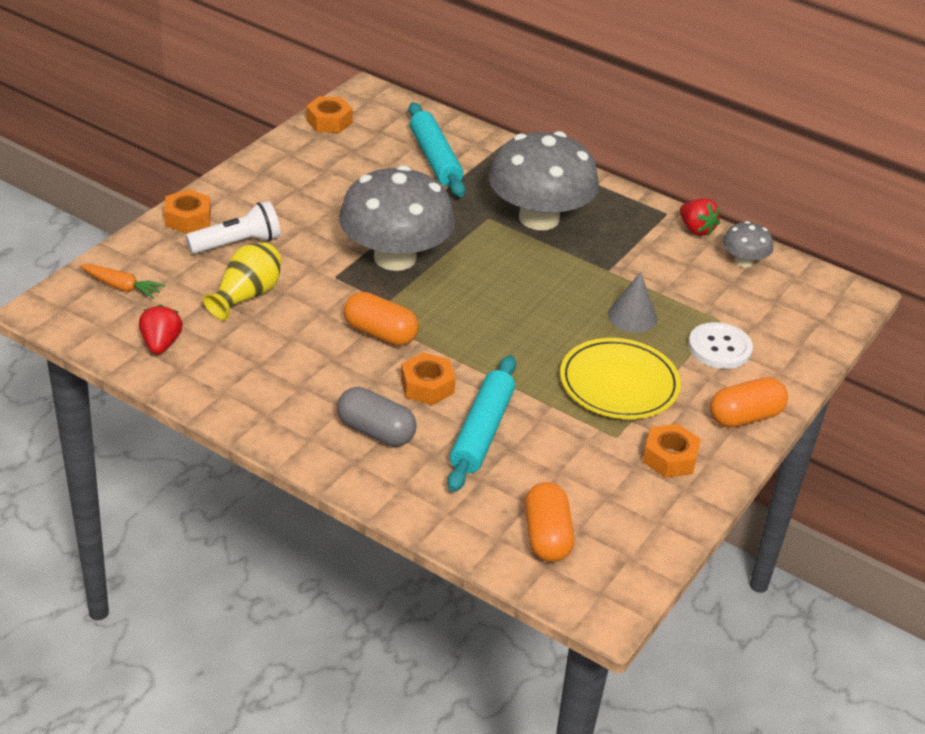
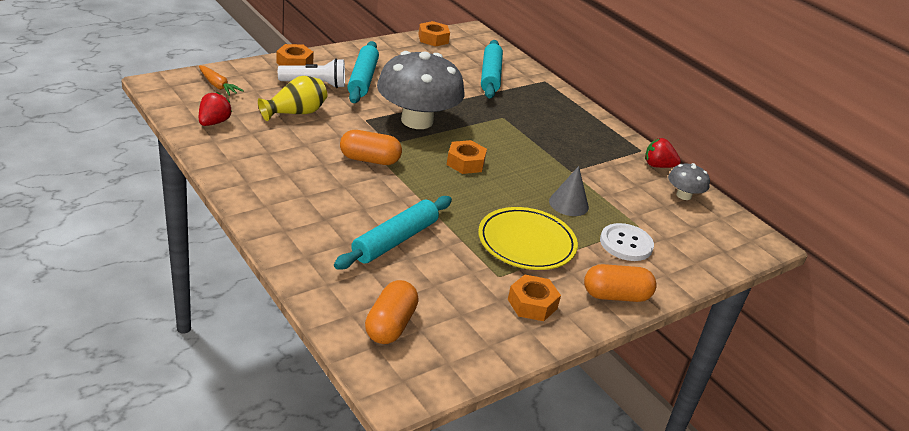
camera: 20 degrees right, 5 degrees down
(289, 216) = (363, 79): none -> turquoise rolling pin
(375, 431) = (316, 216): grey capsule -> none
(380, 333) = (369, 160): orange capsule -> orange capsule turned 45 degrees counterclockwise
(427, 386) = (377, 200): orange nut -> orange nut (465, 163)
(539, 218) = (540, 127): grey mushroom -> none
(696, 229) = (658, 166): red strawberry -> red strawberry turned 120 degrees clockwise

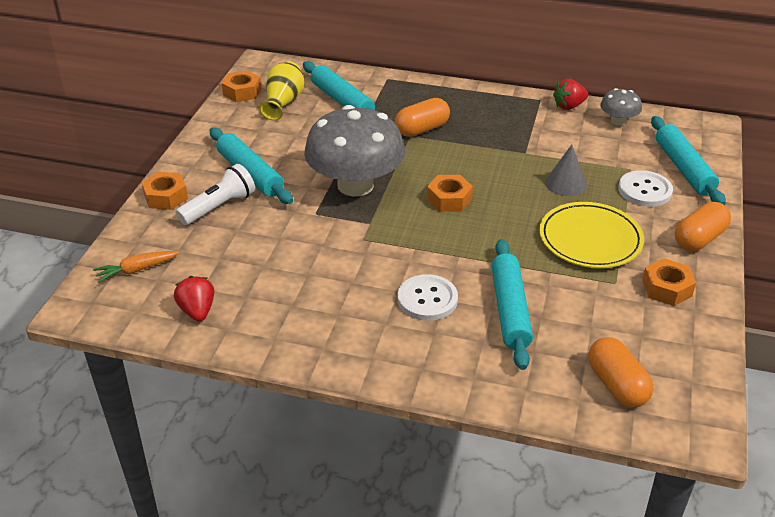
camera: 35 degrees left, 5 degrees up
(218, 86) = (137, 270): orange carrot -> orange carrot turned 150 degrees clockwise
(295, 113) = (250, 248): yellow vase -> yellow vase (283, 102)
(352, 201) = (427, 299): none -> white button
(369, 160) = (379, 250): orange capsule -> orange capsule (422, 129)
(686, 251) = (683, 168): none -> turquoise rolling pin

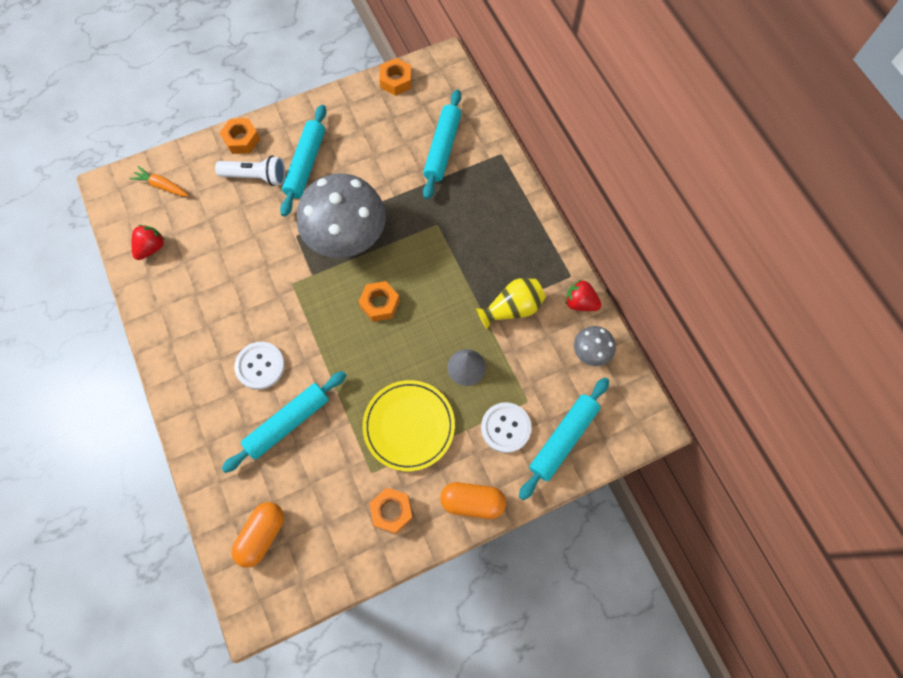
camera: 50 degrees right, 30 degrees up
(283, 102) = (406, 115): yellow vase -> yellow vase (512, 308)
(422, 129) = (452, 225): orange capsule -> none

